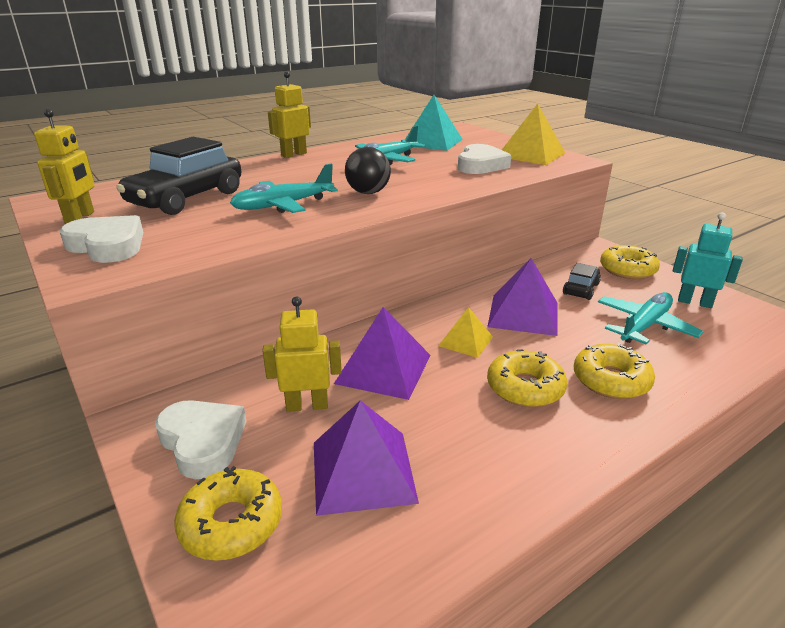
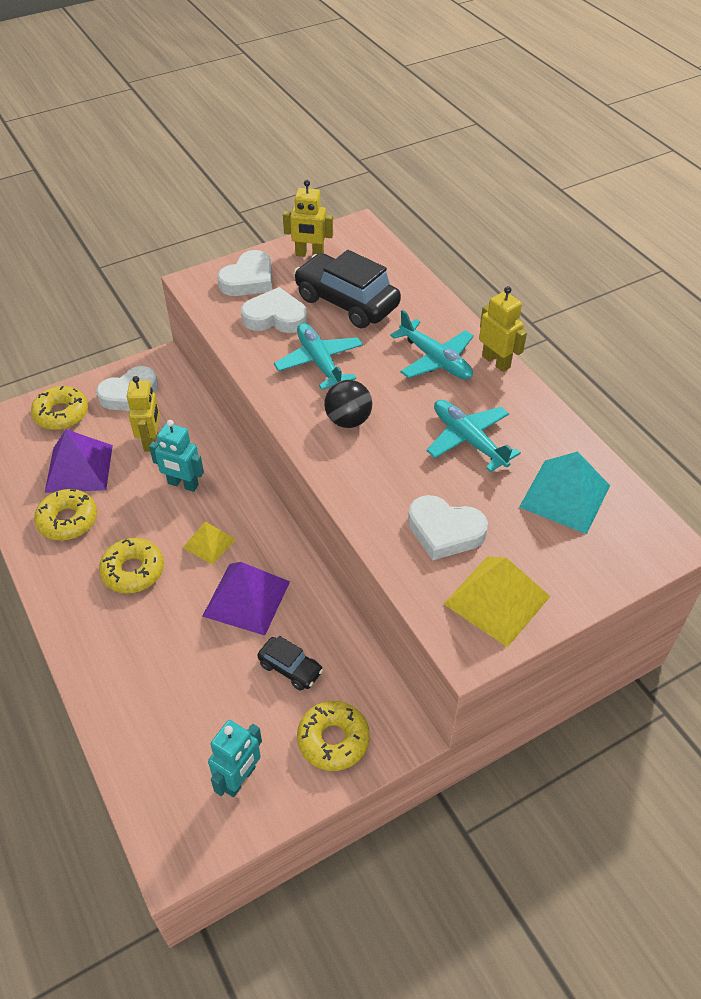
camera: 95 degrees right, 20 degrees up
(197, 227) = (275, 317): none -> white heart
(384, 369) = (183, 484): purple pyramid -> turquoise robot
(611, 380) = (125, 635): yellow donut -> yellow donut (68, 520)
(644, 326) = (202, 701): turquoise plane -> turquoise plane (435, 360)

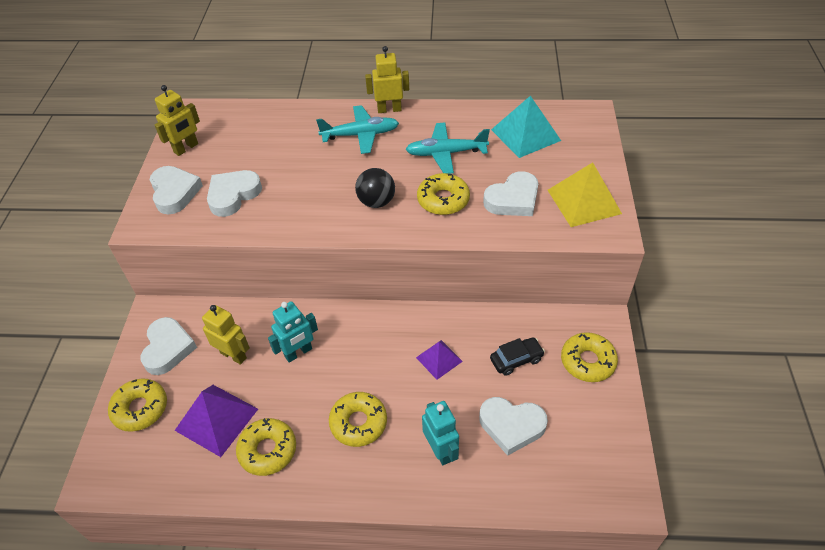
camera: 55 degrees left, 0 degrees up
(203, 702) = (511, 426): none -> white heart
(209, 543) = (370, 360): yellow pyramid -> none
(240, 779) = (588, 430): turquoise robot -> turquoise robot (440, 450)
(246, 598) = (439, 359): purple pyramid -> purple pyramid, size x0.59
(319, 362) = (305, 192): turquoise plane -> none
(346, 302) = (259, 151): black car -> none
(394, 471) = (443, 200): none -> yellow donut

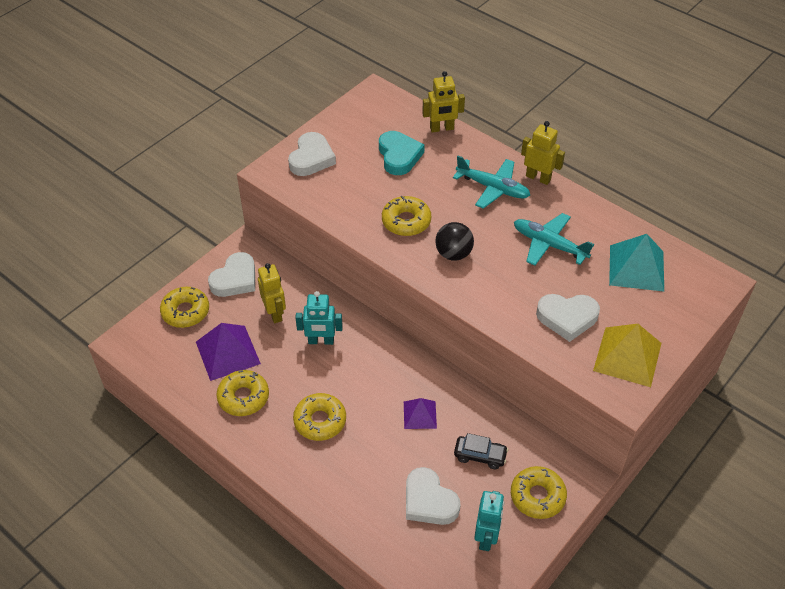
camera: 35 degrees right, 0 degrees up
(186, 148) = (348, 125): yellow robot -> yellow robot (442, 128)
(233, 195) = (351, 185): white heart -> none
(256, 150) = (399, 156): none -> turquoise heart
(440, 450) = (360, 481): turquoise robot -> turquoise robot (486, 537)
(443, 200) = (508, 284): yellow donut -> yellow donut (406, 221)

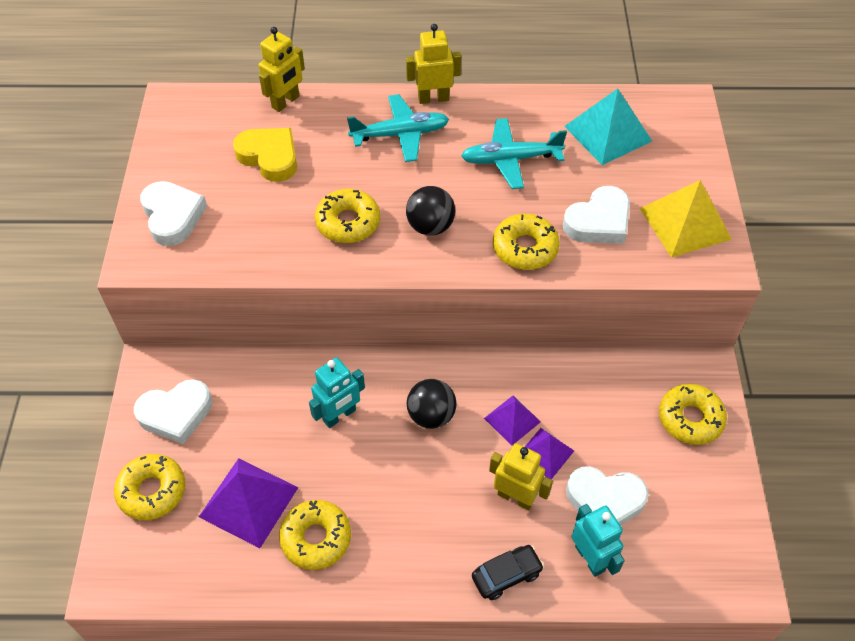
camera: 40 degrees left, 5 degrees up
(235, 279) = (176, 413): white heart -> white heart turned 75 degrees clockwise
(275, 313) = (259, 420): yellow robot -> yellow robot (515, 497)
(320, 421) = (422, 501): yellow donut -> yellow donut (525, 248)
(373, 378) = (431, 415): none -> black ball
(399, 156) = (269, 157): turquoise heart -> yellow heart
(420, 448) = (545, 453): none -> purple pyramid
(480, 455) = (605, 418): black car -> black car (506, 575)
(486, 537) = (687, 494): turquoise robot -> turquoise robot (590, 558)

